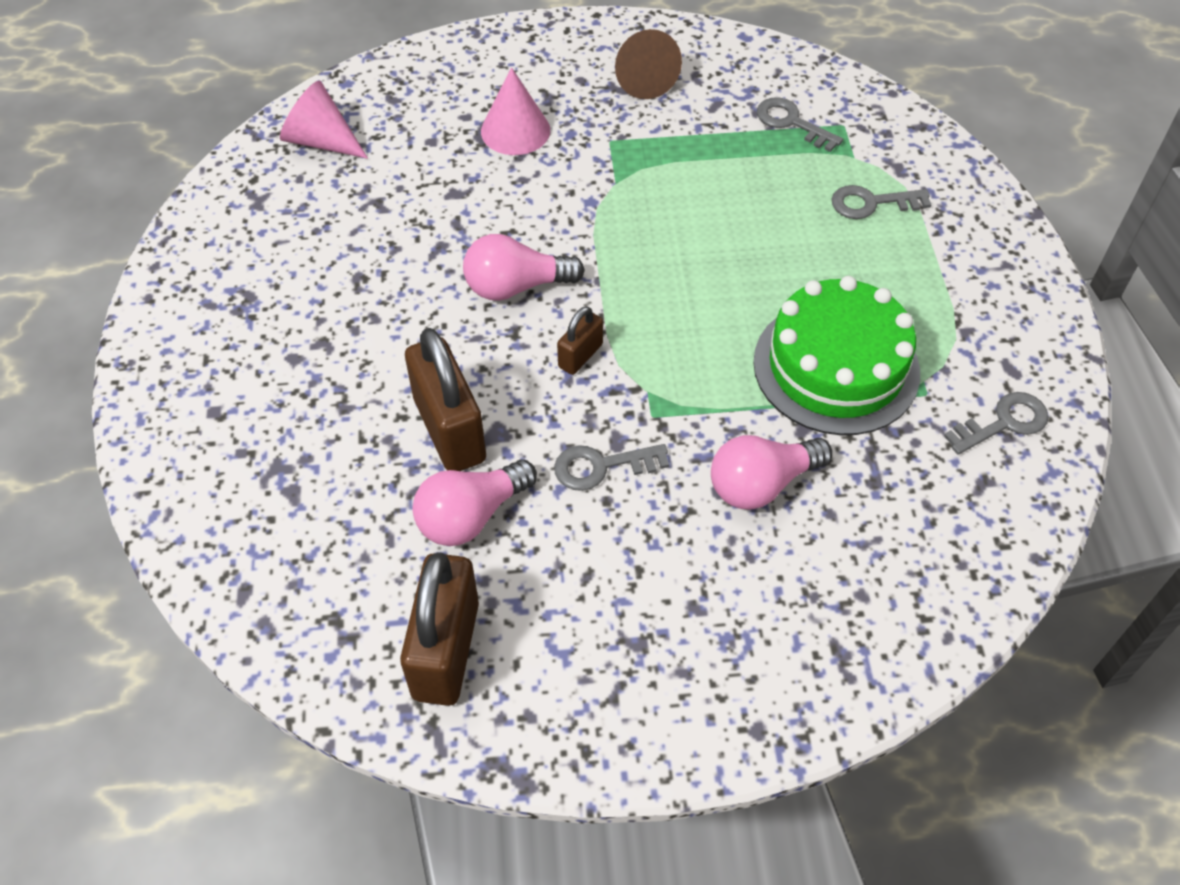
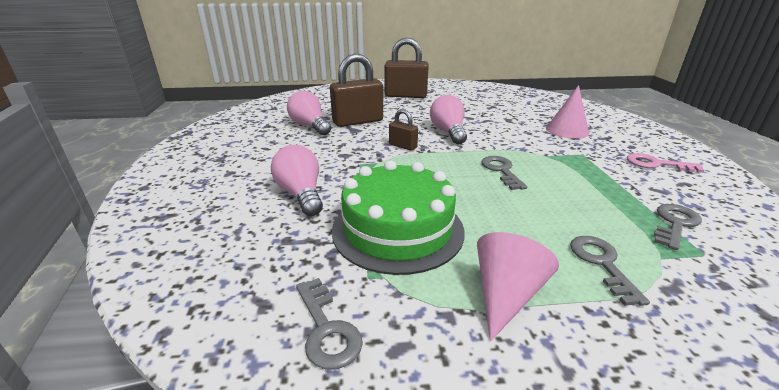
camera: 90 degrees right, 25 degrees down
(321, 141) = (525, 97): pink cone -> pink cone (506, 295)
(446, 650) = (246, 123): brown padlock -> brown padlock (405, 96)
(602, 466) = (328, 151): grey key -> grey key (501, 171)
(643, 79) = (656, 164): brown cone -> pink key

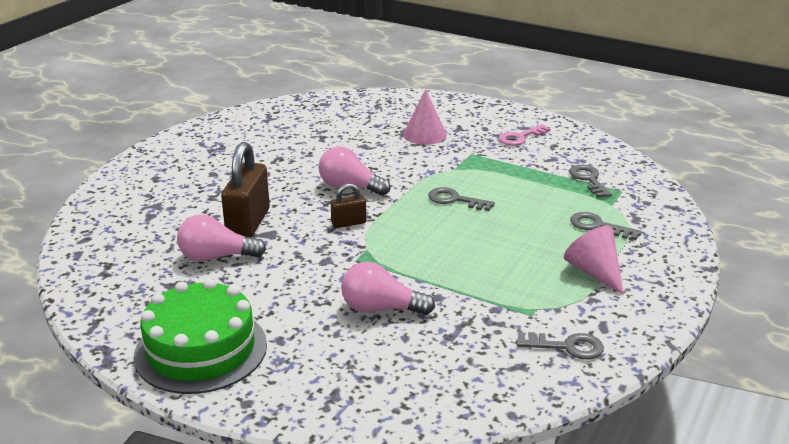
camera: 55 degrees left, 0 degrees up
(397, 229) = (488, 281): green cake -> green cake (201, 349)
(405, 96) = (212, 166): brown padlock -> none

